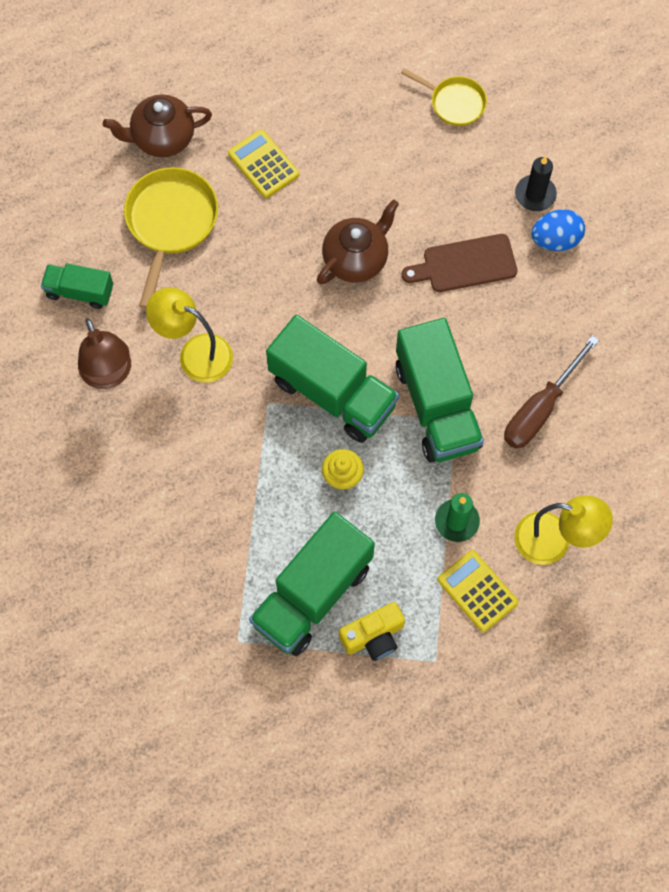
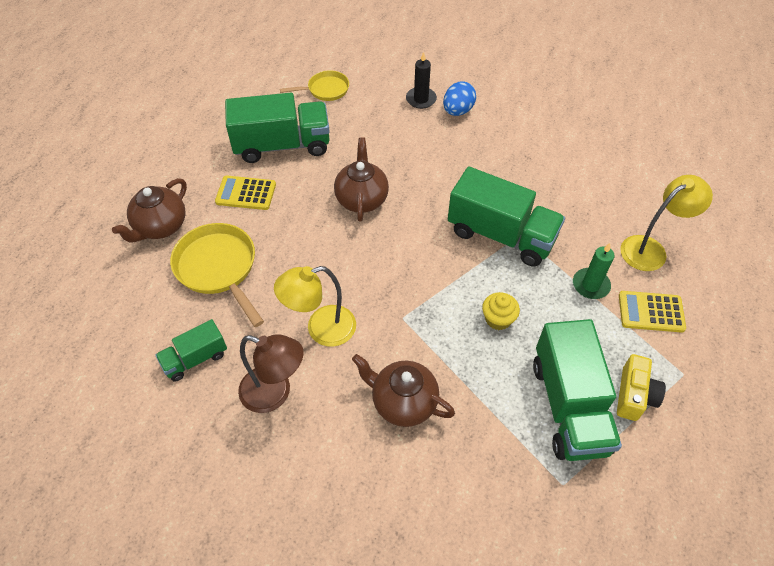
camera: 45 degrees left, 15 degrees down
(193, 471) = (403, 402): none -> brown teapot
(332, 393) = (434, 278): green truck -> green truck (282, 145)
(465, 264) = (425, 156): brown cutting board -> none
(540, 408) = (555, 191): brown screwdriver -> none

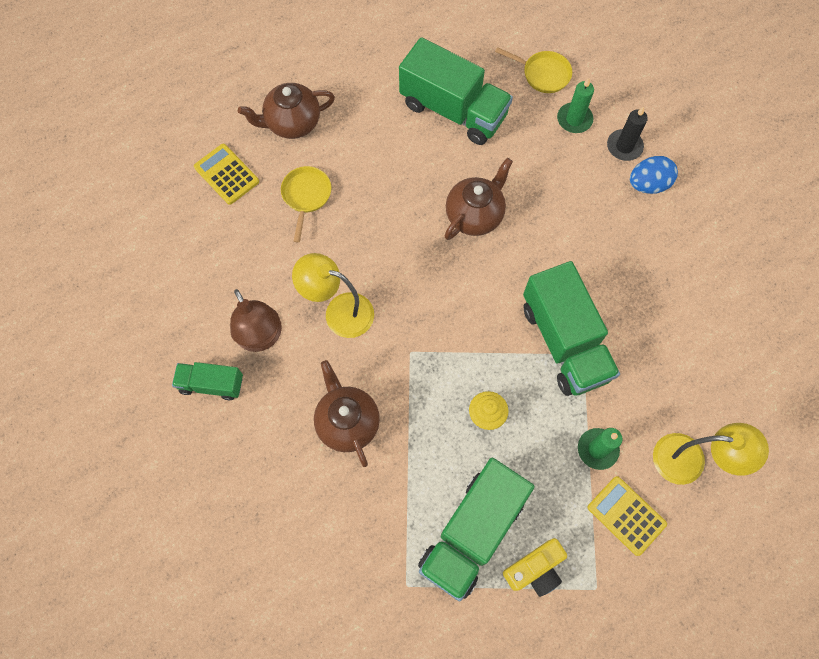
camera: 40 degrees right, 15 degrees up
(195, 359) = (229, 264): green truck -> green truck (211, 384)
(218, 268) = (306, 196): yellow pan -> yellow pan, size x0.60
(246, 193) = (383, 139): yellow calculator -> yellow calculator (226, 174)
(373, 103) = (574, 119): none -> green candle

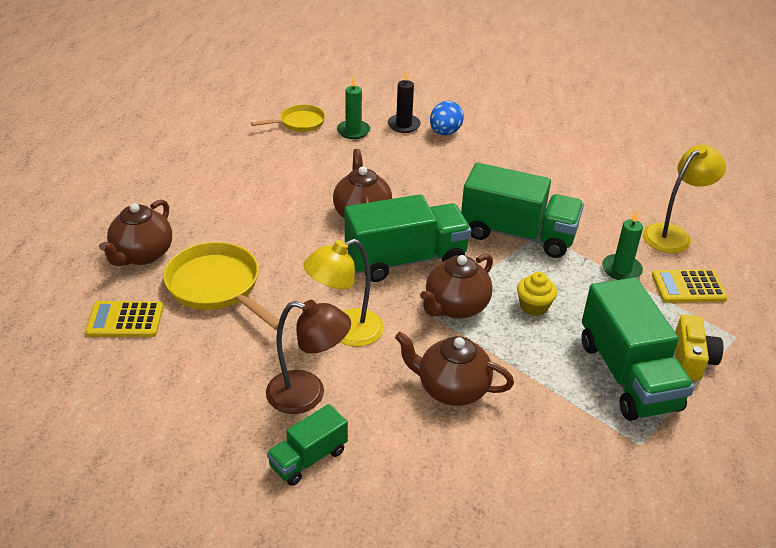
camera: 50 degrees left, 30 degrees down
(306, 196) = (217, 287): yellow pan -> yellow pan, size x1.66
(433, 362) = (455, 307): none -> brown teapot
(453, 110) = (263, 173): green truck -> green truck (406, 260)

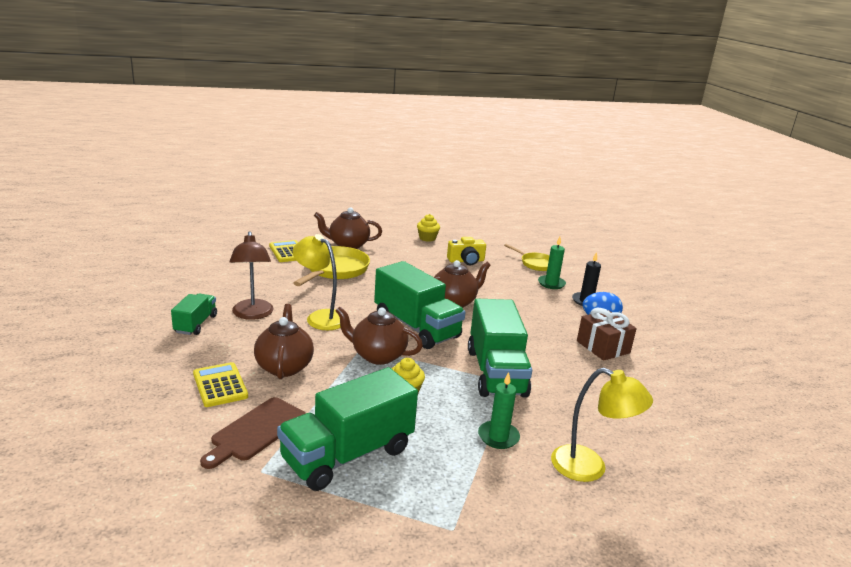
camera: 65 degrees right, 15 degrees down
(170, 178) = (427, 238): none -> yellow cupcake
(308, 458) = (196, 324): green truck -> green truck turned 75 degrees clockwise
(496, 152) = (603, 347): none -> brown gift
(573, 437) = (256, 431): none -> brown cutting board
(688, 287) = (508, 486): yellow calculator -> yellow calculator (220, 385)
(692, 359) = (395, 496): yellow camera -> yellow camera (466, 261)

